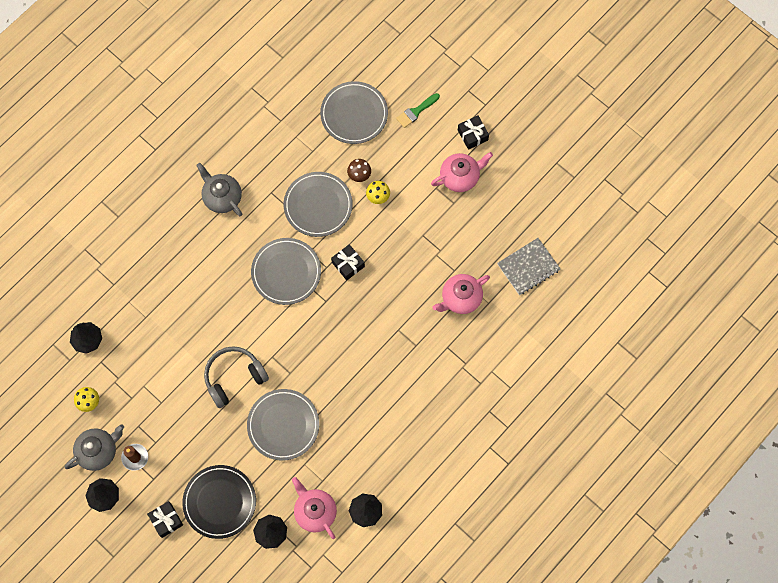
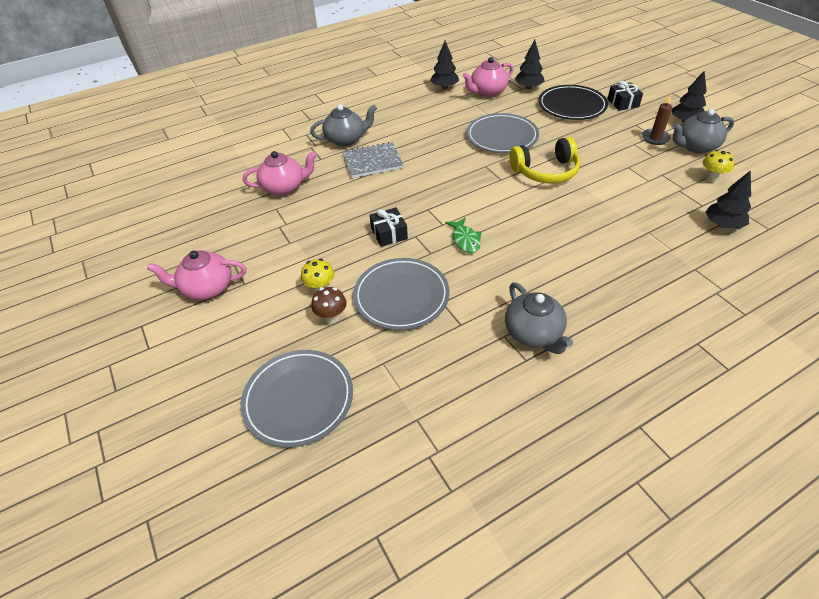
camera: 160 degrees left, 25 degrees down
(234, 378) = (545, 171): grey headphones -> yellow headphones
(286, 272) = (465, 240): grey plate -> green fish
(315, 511) = (487, 92): pink teapot -> pink teapot turned 75 degrees clockwise
(416, 111) = (207, 380): green brush -> none
(436, 383) = (346, 139): none -> grey teapot
(472, 135) = (156, 330): black gift -> none
(528, 267) = (199, 197): grey notebook -> grey notebook (372, 162)

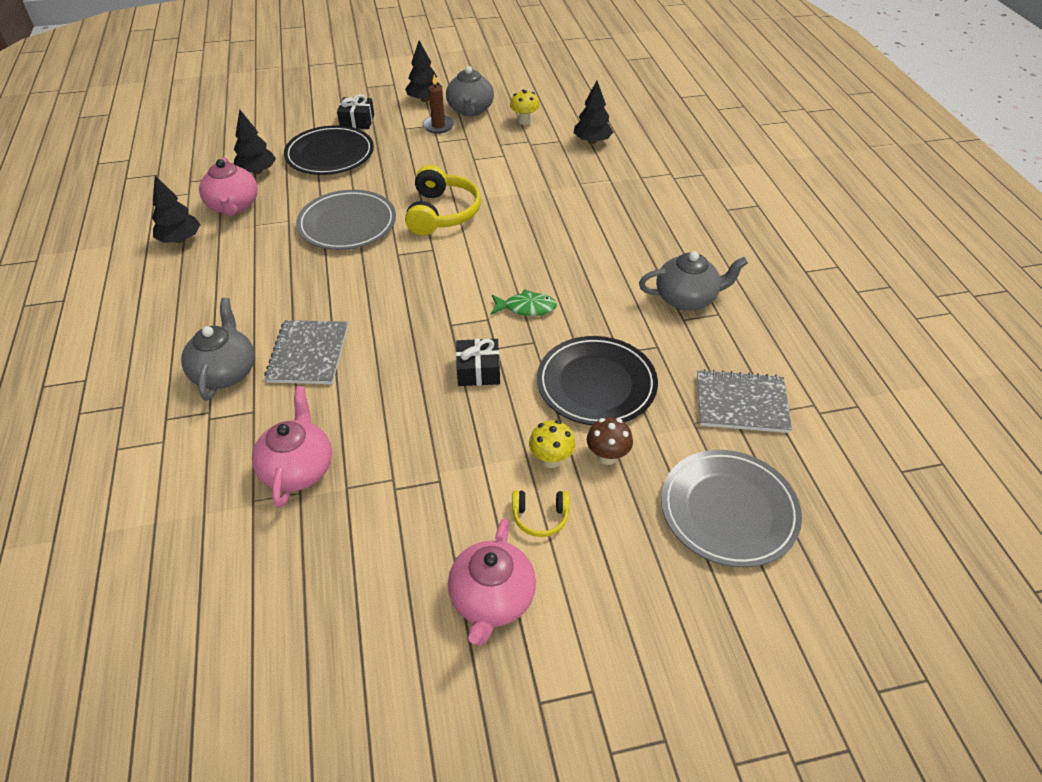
camera: 75 degrees left, 0 degrees up
(271, 295) = (540, 517): none -> yellow headphones
(401, 296) = (596, 384): grey plate -> black plate
(417, 393) = (741, 403): none -> grey notebook

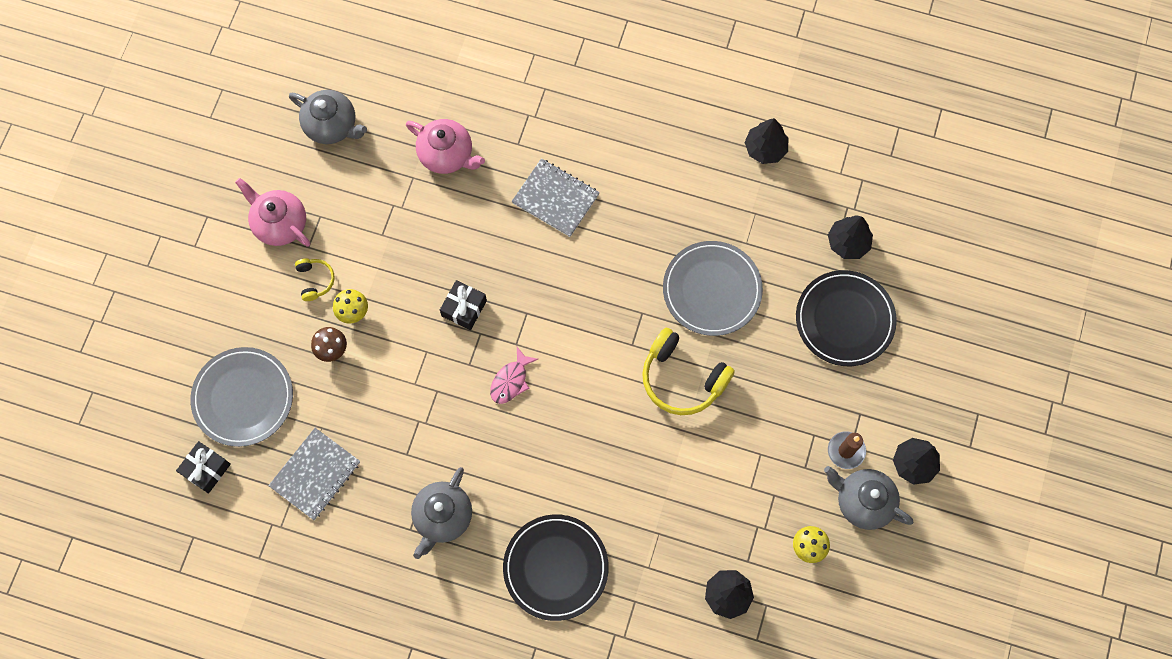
camera: 120 degrees right, 25 degrees up
(225, 372) = (570, 137): grey teapot -> grey teapot (332, 125)
(233, 206) = (796, 205): pink teapot -> none
(357, 121) = (901, 372): black gift -> black gift (206, 469)
(526, 308) = (511, 380): green fish -> pink fish
(540, 517) = (315, 280): yellow headphones -> yellow headphones turned 135 degrees clockwise
(596, 384) = (398, 383): black plate -> black plate (555, 568)

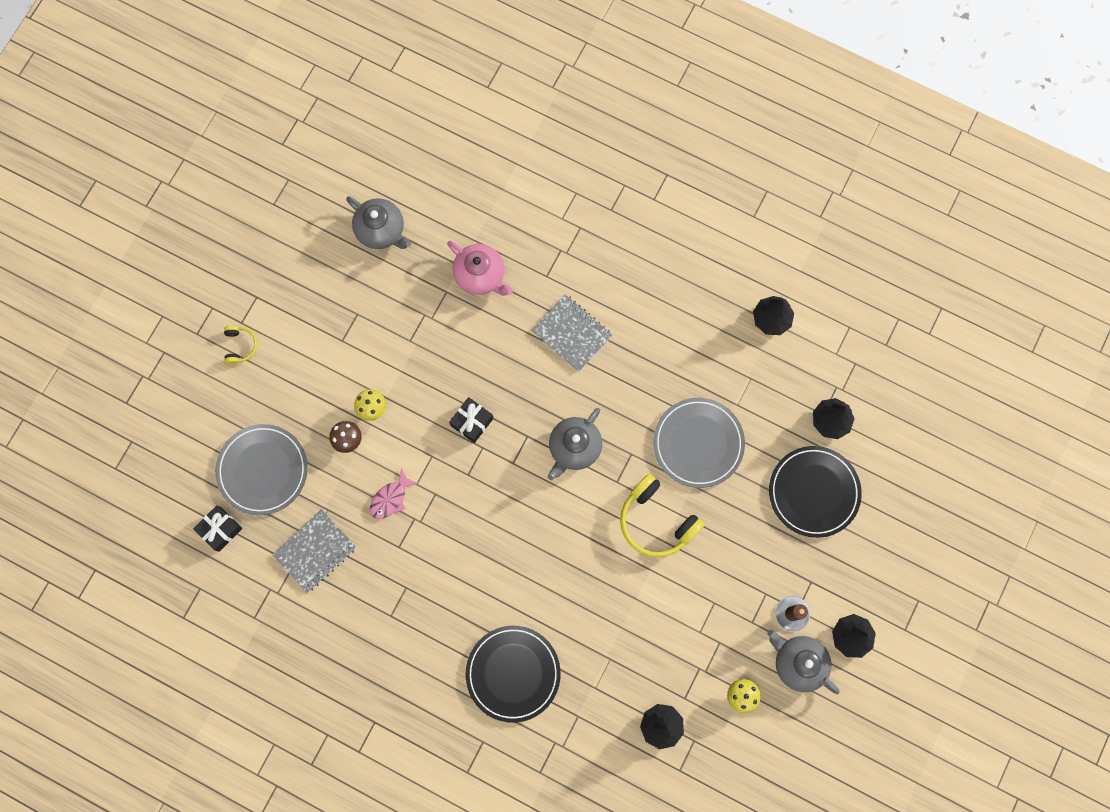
camera: 10 degrees right, 5 degrees up
(279, 223) = (320, 314): pink teapot -> none
(315, 280) = (343, 373): yellow headphones -> yellow headphones (240, 346)
(442, 517) = (421, 609): grey teapot -> grey teapot (574, 448)
(511, 380) = (502, 496): pink fish -> pink fish (390, 498)

